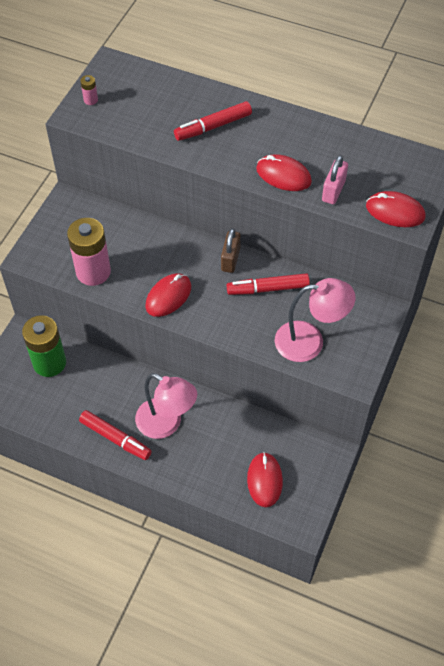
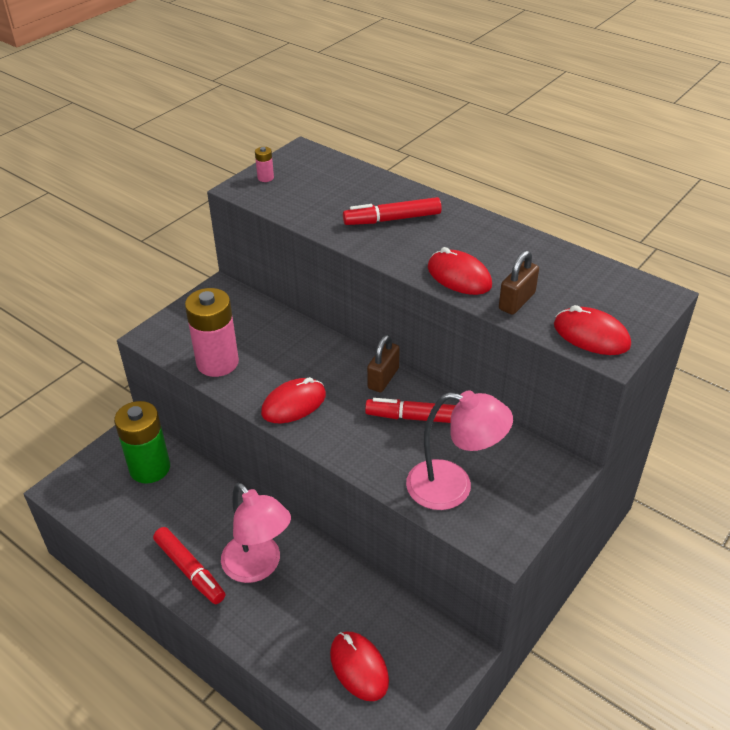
camera: 15 degrees right, 15 degrees down
(264, 480) = (359, 667): red mouse -> red mouse turned 45 degrees counterclockwise
(333, 191) = (516, 301): pink padlock -> brown padlock

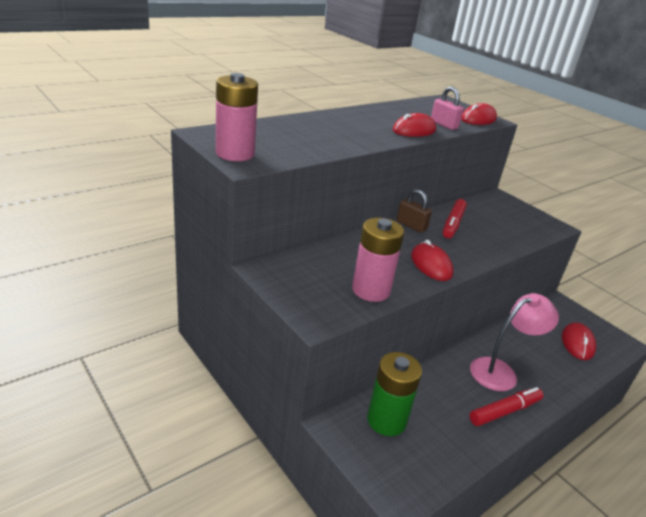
camera: 80 degrees left, 10 degrees down
(265, 178) = (235, 154): pink battery -> pink battery, size x2.42
(359, 667) = (577, 343): red mouse -> red mouse turned 60 degrees counterclockwise
(392, 219) = (335, 130): red marker -> none
(453, 487) = (514, 228): pink lamp -> none
(516, 301) = (444, 125): brown padlock -> pink padlock

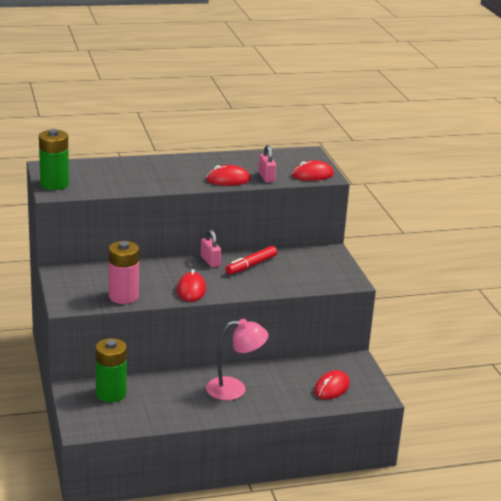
camera: 25 degrees right, 5 degrees down
(235, 154) = (54, 184): pink battery -> green battery
(411, 225) = (210, 261): brown padlock -> pink padlock
(505, 411) = (208, 410): red marker -> none

